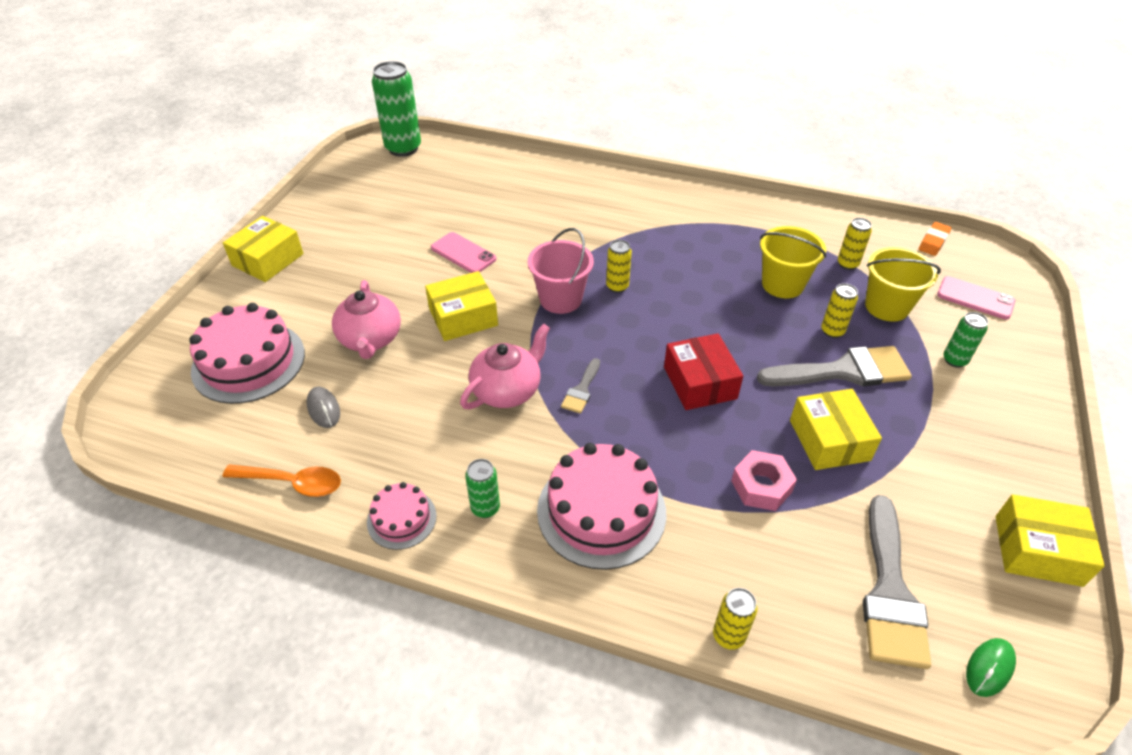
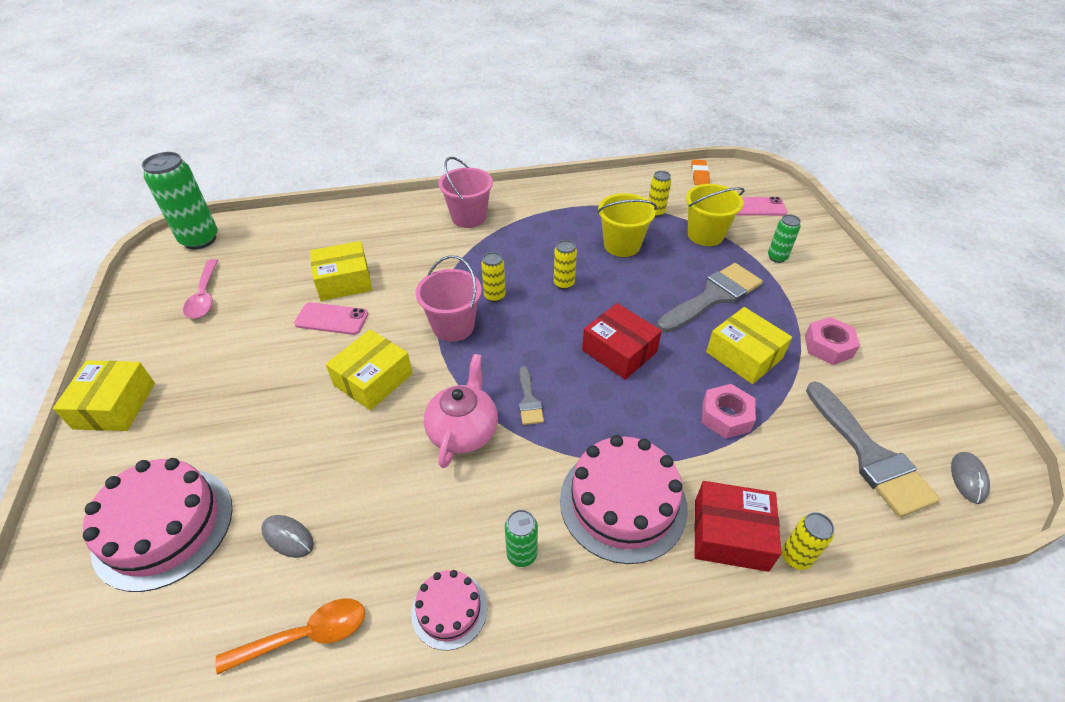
camera: 30 degrees left, 0 degrees up
(370, 339) = (292, 441): pink teapot -> none
(378, 198) = (204, 296): none -> pink spoon
(645, 204) = (469, 217): none -> pink bucket
(680, 585) = (730, 534): none -> red box
(832, 331) = (683, 268): yellow can -> yellow can (564, 284)
(936, 471) = (828, 346): none -> pink nut
(989, 668) = (968, 478): green mouse -> grey mouse
(1037, 550) = (927, 374): yellow box -> yellow box (344, 281)

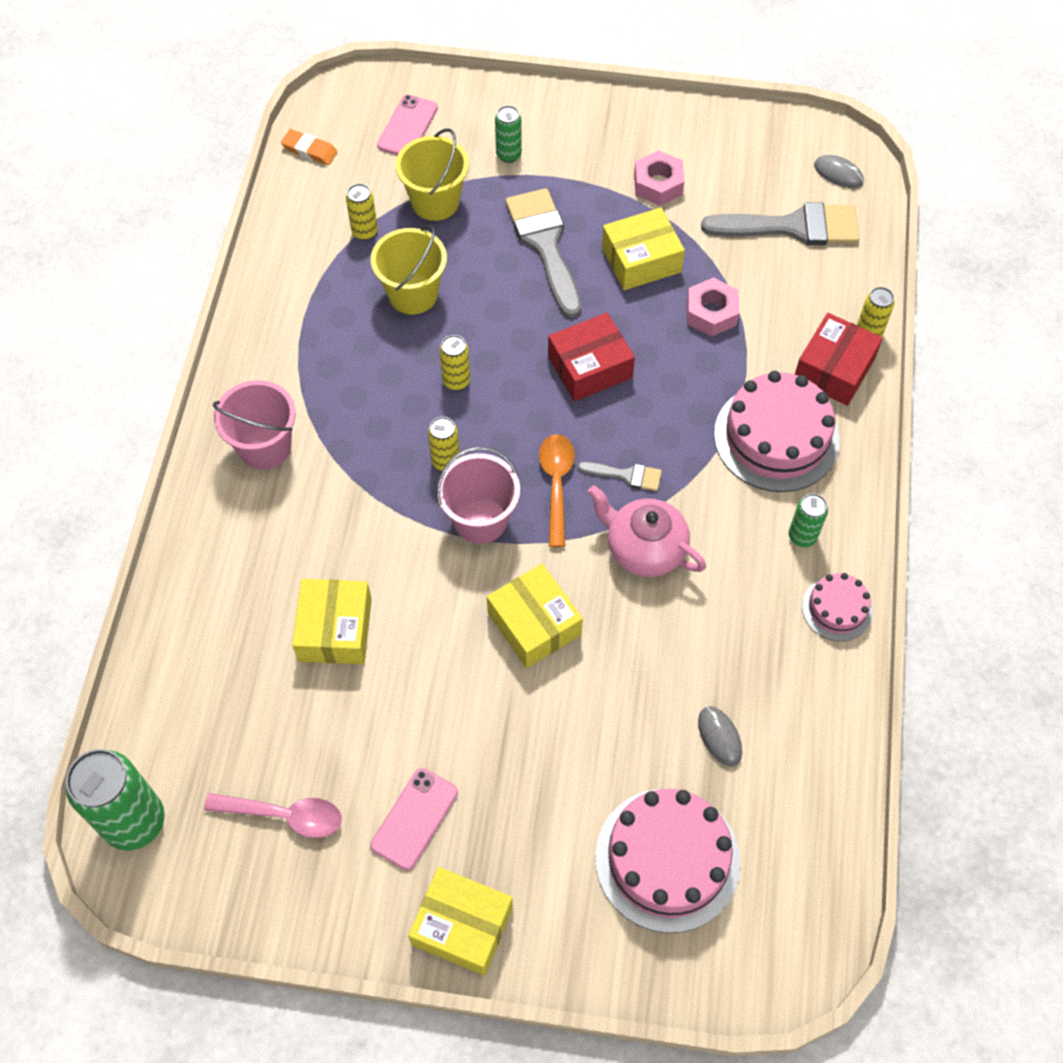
camera: 70 degrees left, 15 degrees up
(288, 537) = (719, 737): grey mouse -> grey mouse turned 75 degrees counterclockwise
(306, 635) = (826, 730): orange spoon -> orange spoon (556, 484)
(331, 319) = (406, 655): pink phone -> pink phone (414, 818)

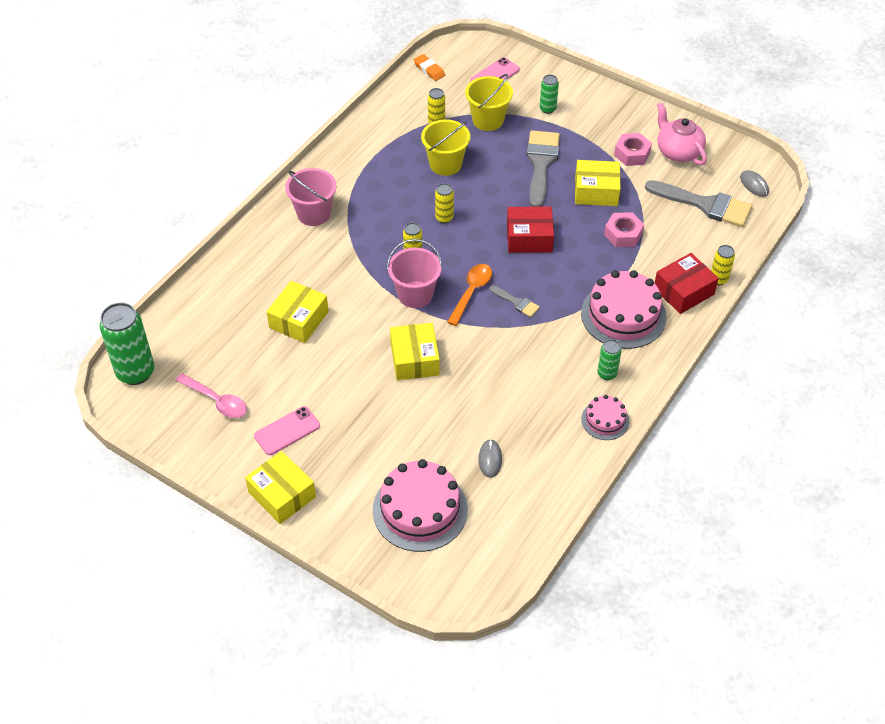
camera: 25 degrees right, 10 degrees down
(644, 548) = (504, 344): pink teapot -> pink teapot (678, 152)

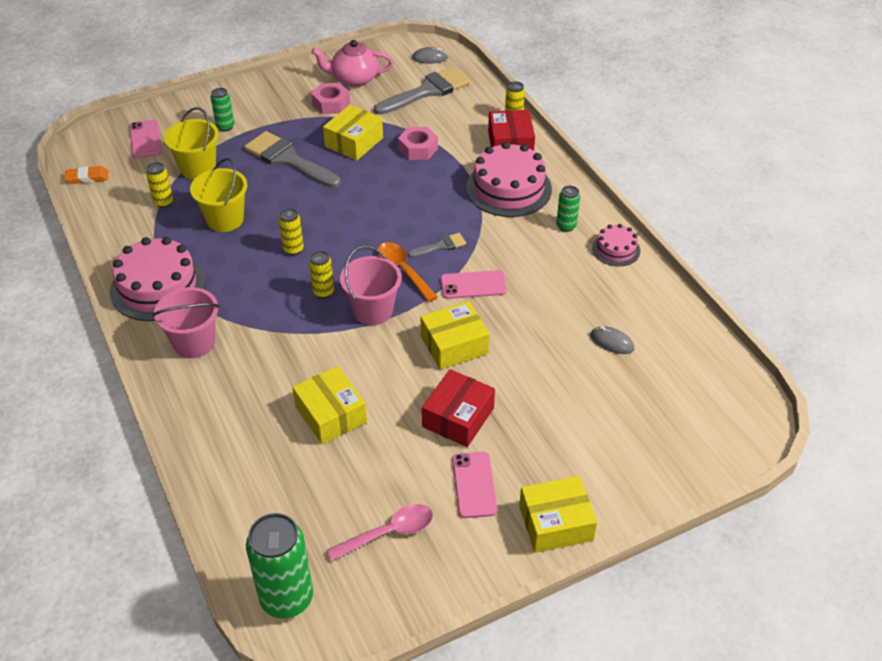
camera: 60 degrees left, 5 degrees down
(414, 359) = (454, 345): yellow box -> yellow box turned 45 degrees counterclockwise
(420, 509) = (640, 417): pink cake -> pink cake (158, 287)
(488, 342) = (473, 285): none -> pink phone
(529, 238) = (370, 205): red box -> red box (458, 417)

